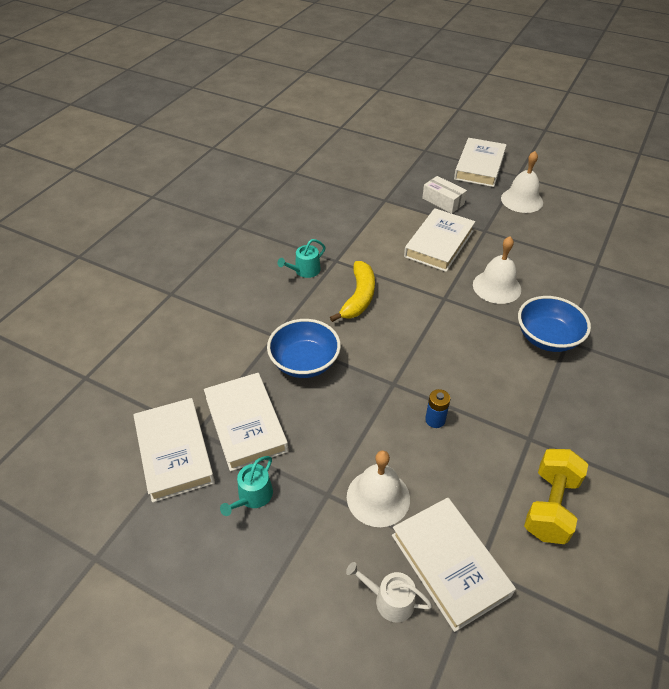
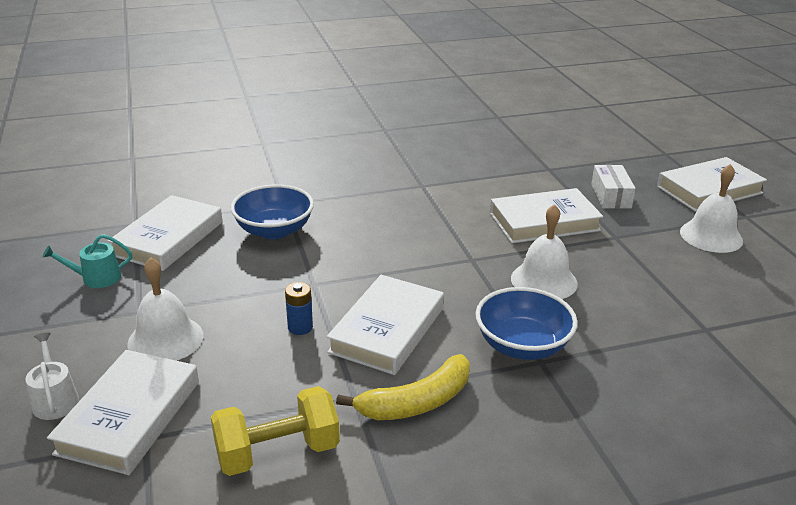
camera: 45 degrees right, 15 degrees down
(174, 452) = (102, 224): white book -> white book (387, 330)
(304, 271) = (384, 179): turquoise watering can -> none
(359, 297) = (395, 217): yellow banana -> yellow banana (416, 402)

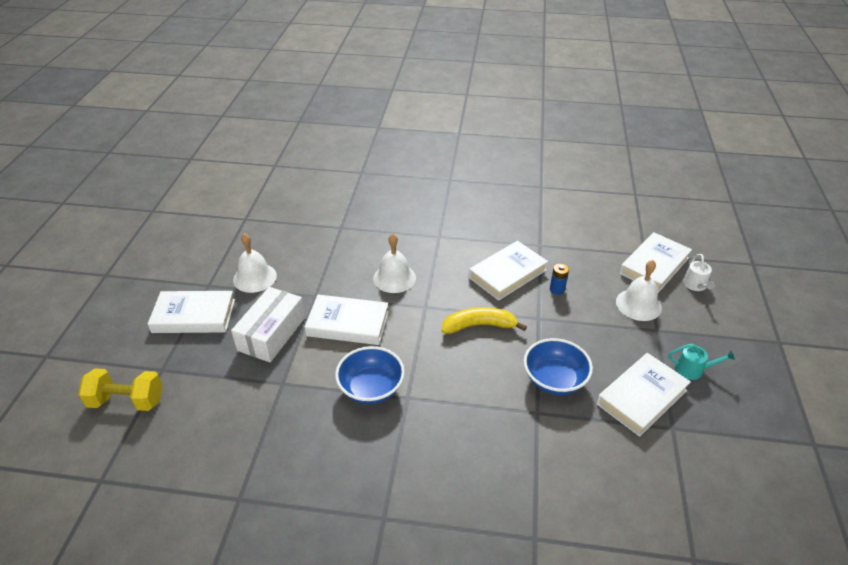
camera: 155 degrees left, 10 degrees up
(277, 452) = (583, 232): yellow dumbbell -> yellow dumbbell (127, 401)
(416, 402) = (512, 235): yellow banana -> yellow banana (479, 326)
(522, 345) = (441, 245): blue bowl -> blue bowl (371, 388)
(611, 196) = (272, 333): white box -> white box, size x1.59

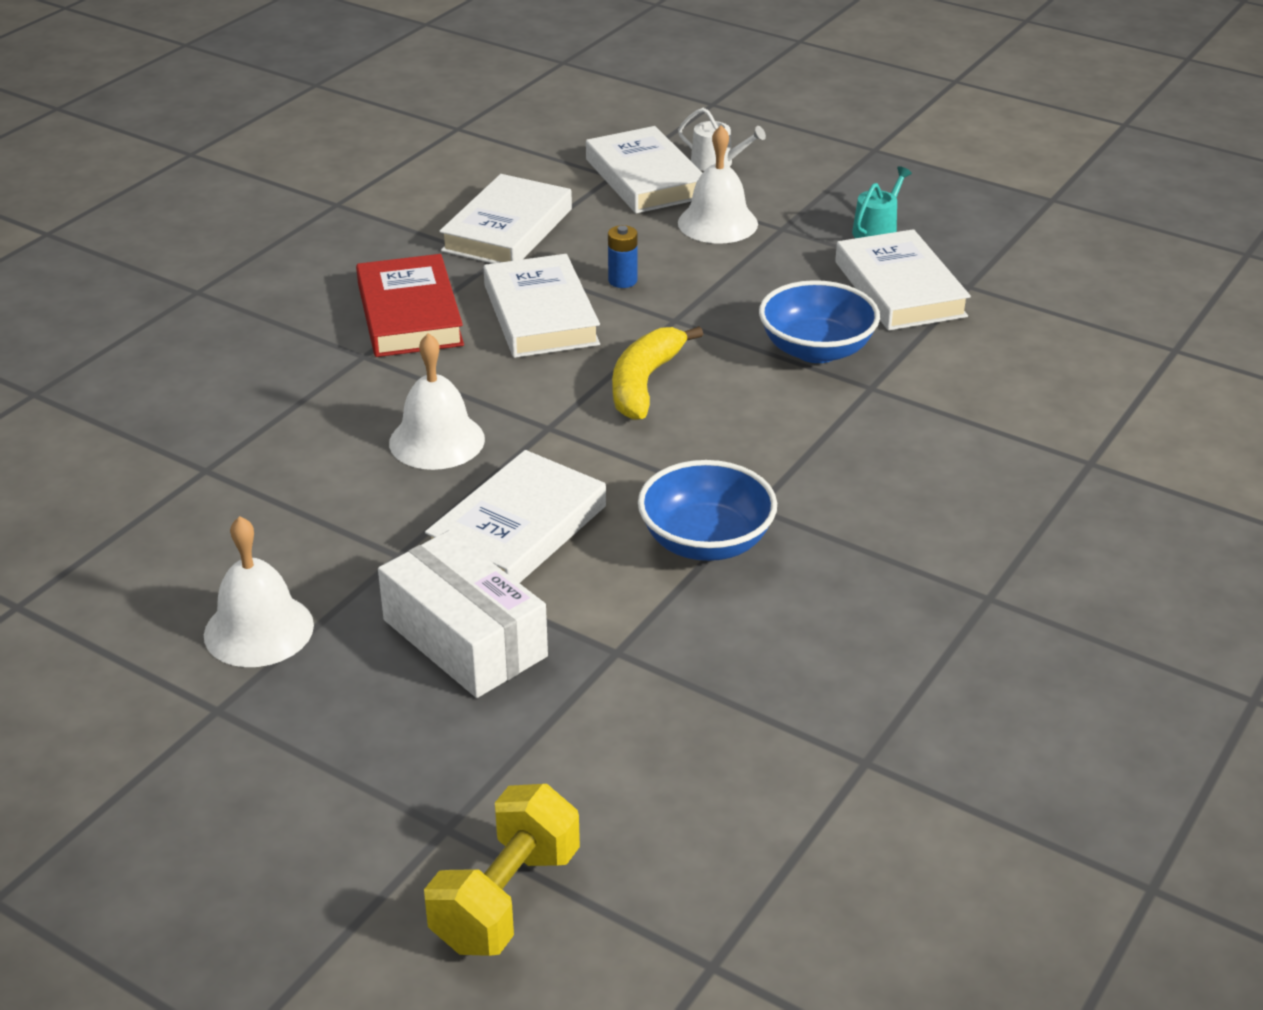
camera: 65 degrees left, 5 degrees down
(194, 316) = (308, 749): white book -> white book (507, 230)
(477, 237) = (409, 314): none -> red book

